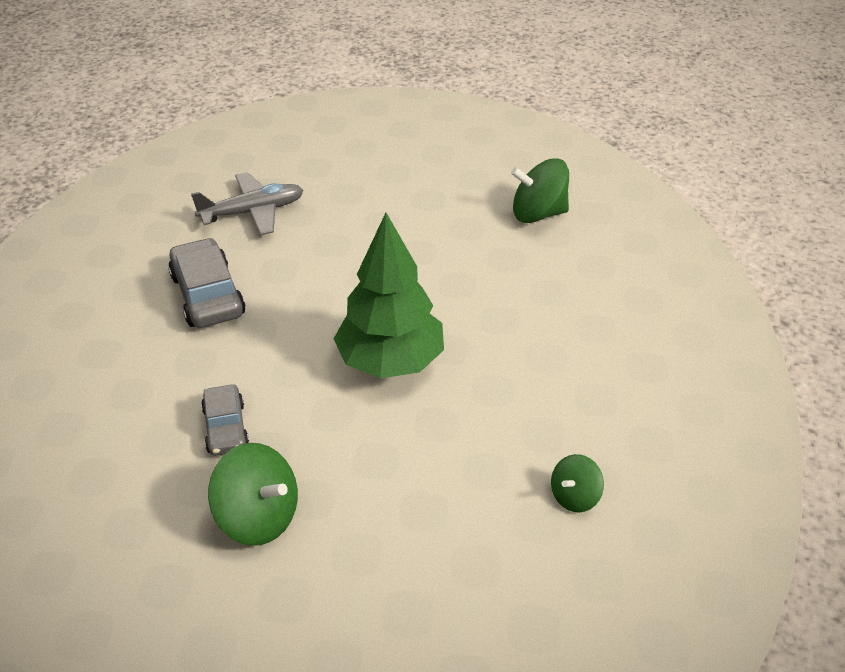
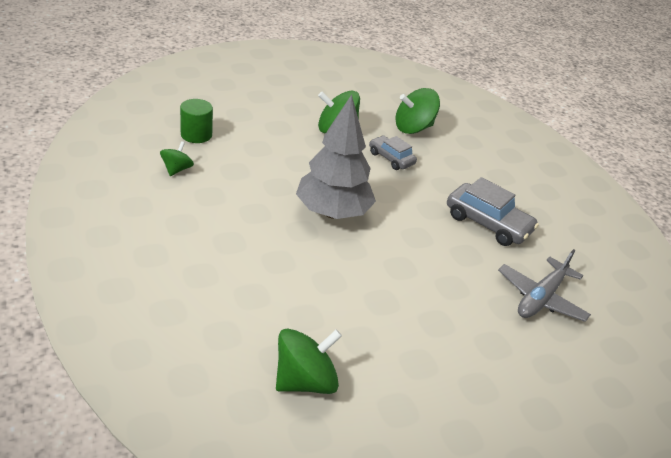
camera: 145 degrees right, 5 degrees down
(119, 483) = (413, 128): none -> green spinning top
(390, 361) = (333, 212): green tree -> grey tree
(514, 572) = (196, 135): none -> green cylinder

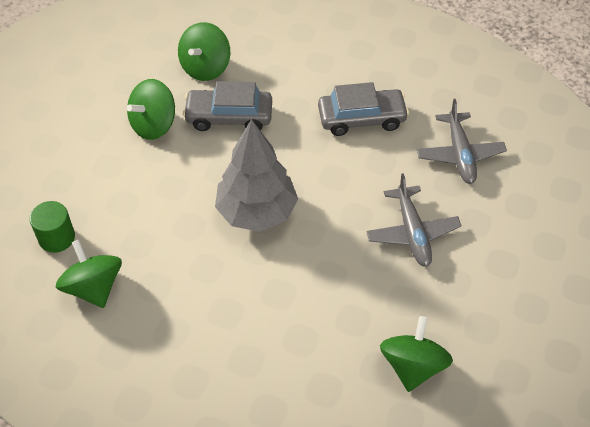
camera: 40 degrees left, 15 degrees up
(177, 169) = (94, 287): green spinning top -> green spinning top, size x1.72
(391, 158) = (229, 117): grey car -> grey car, size x1.60
(429, 309) = (412, 233): none -> grey plane

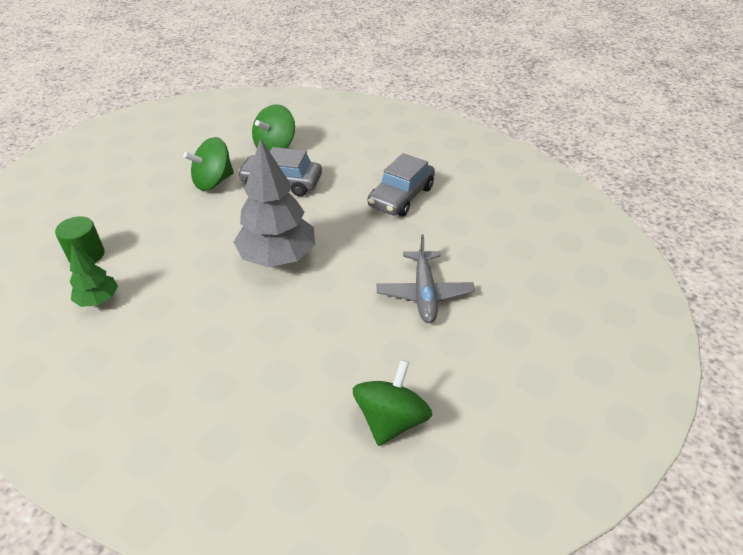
camera: 10 degrees right, 10 degrees down
(94, 287) = (98, 300): green spinning top -> green tree
(361, 118) = (401, 197): grey car -> grey car turned 120 degrees clockwise
(459, 155) = (488, 234): grey plane -> none

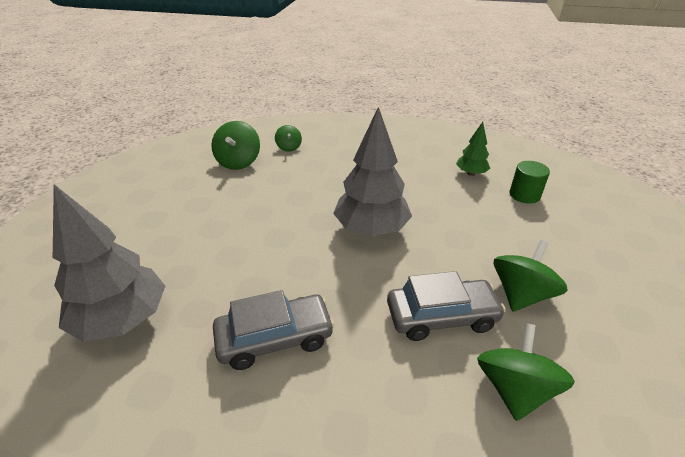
camera: 160 degrees right, 5 degrees down
(297, 437) = (289, 147): none -> green spinning top
(401, 197) = (275, 338): grey car -> grey car turned 60 degrees clockwise
(424, 293) = (227, 230): grey plane -> none
(514, 232) = (123, 319): none -> grey tree

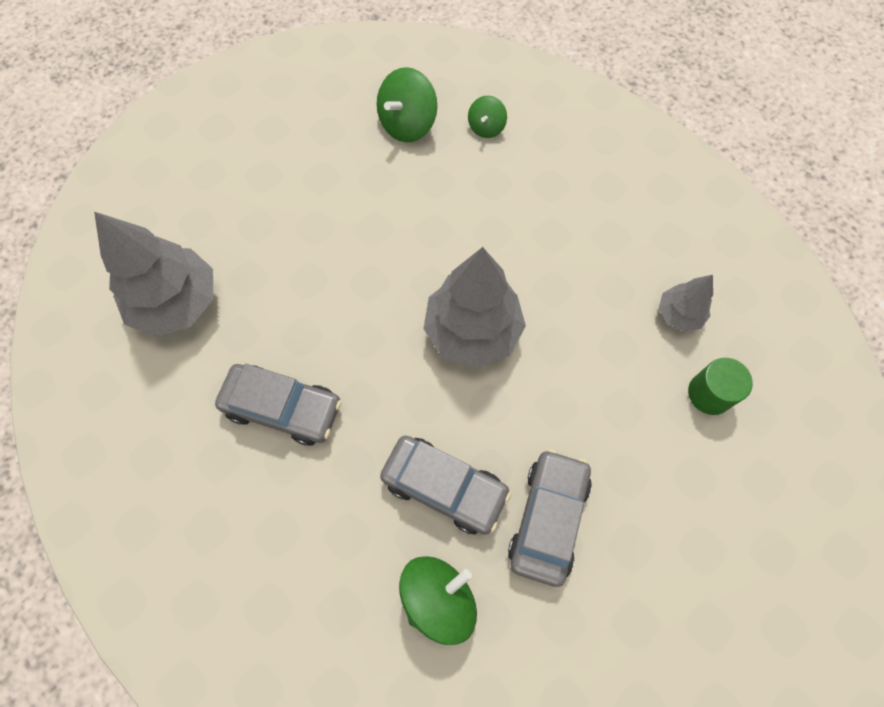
camera: 35 degrees right, 30 degrees up
(471, 173) = (679, 314): green tree -> grey tree
(521, 294) = (548, 518): green spinning top -> grey car

